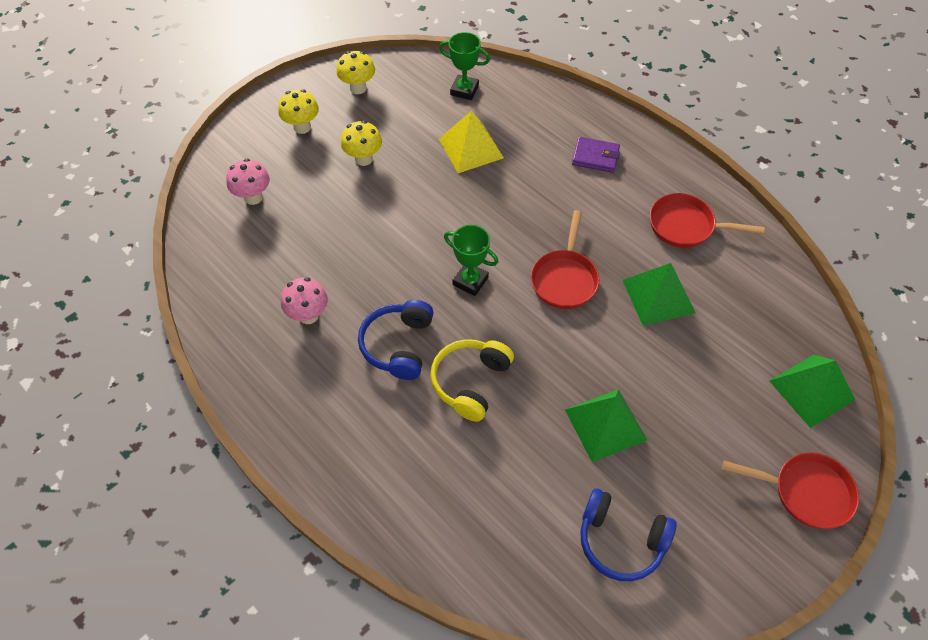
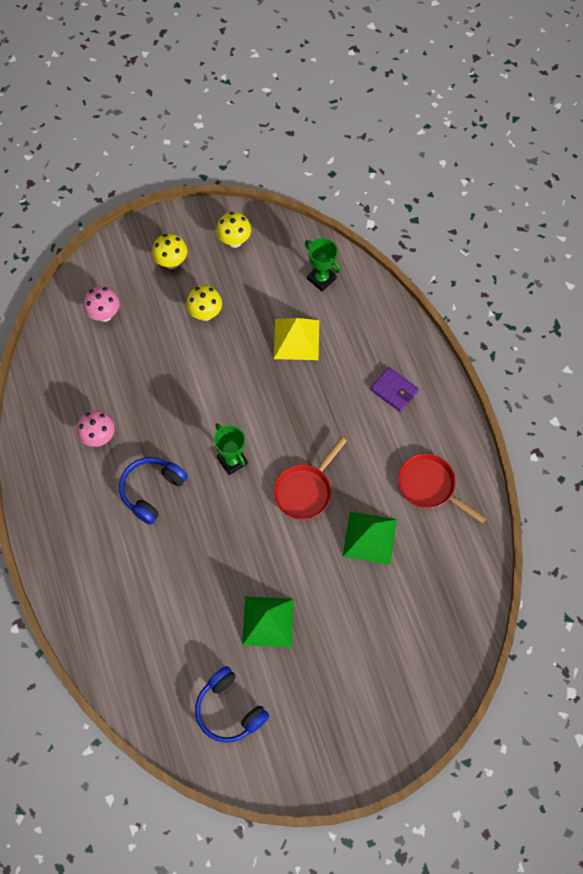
camera: 25 degrees right, 10 degrees up
(470, 382) = (189, 544): yellow headphones -> none
(806, 492) = (382, 739): red pan -> none
(812, 390) = (439, 666): green pyramid -> none

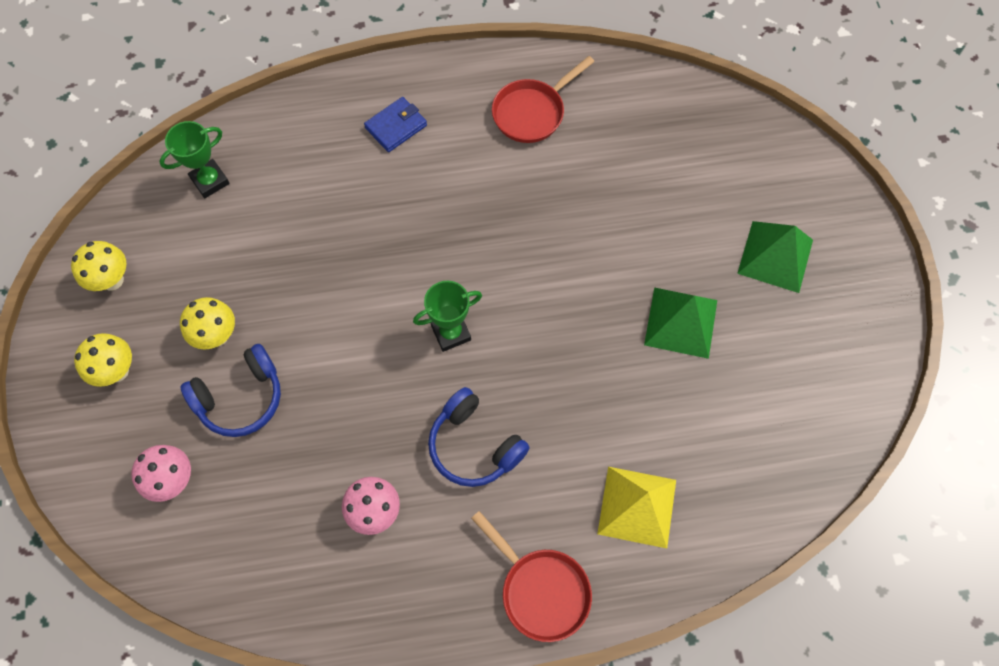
camera: 80 degrees left, 0 degrees up
(229, 709) = (791, 386): blue headphones -> blue headphones (241, 398)
(296, 339) = (292, 226): yellow pyramid -> yellow pyramid (637, 507)
(305, 491) = (511, 250): red pan -> red pan (541, 590)
(369, 538) = (587, 188): green pyramid -> green pyramid (775, 256)
(394, 390) = (396, 126): purple wallet -> blue wallet

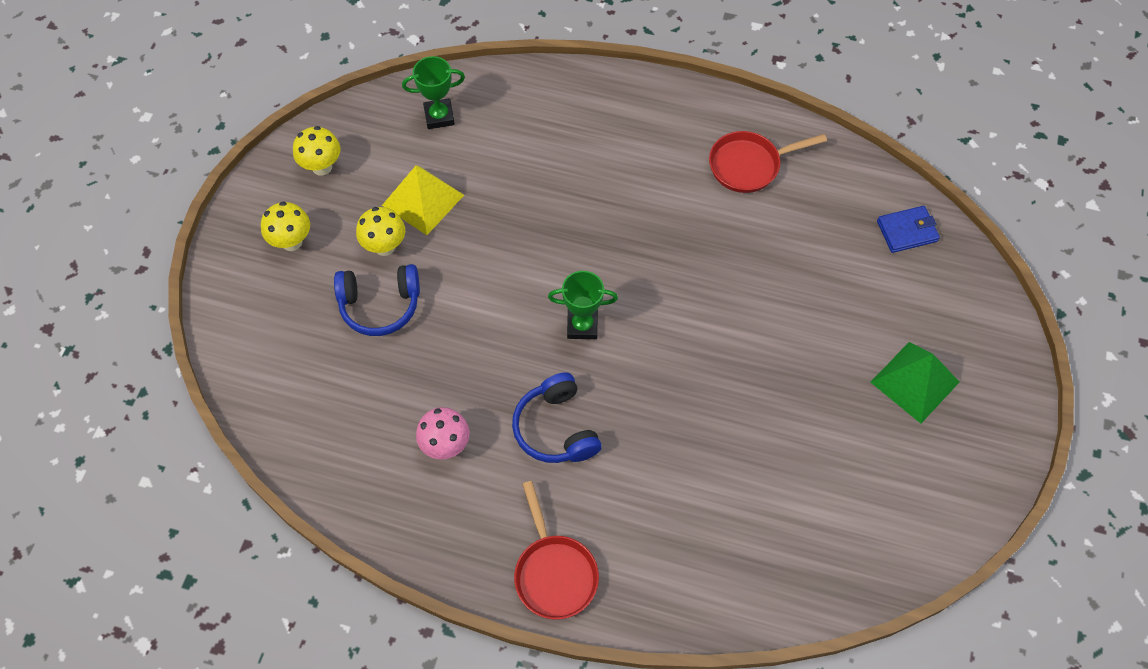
camera: 25 degrees right, 5 degrees down
(173, 480) = (295, 348): pink mushroom -> none
(396, 126) = (620, 131): blue wallet -> blue wallet (907, 231)
(637, 507) = (674, 542): yellow pyramid -> yellow pyramid (423, 200)
(681, 322) = (794, 403): green pyramid -> none

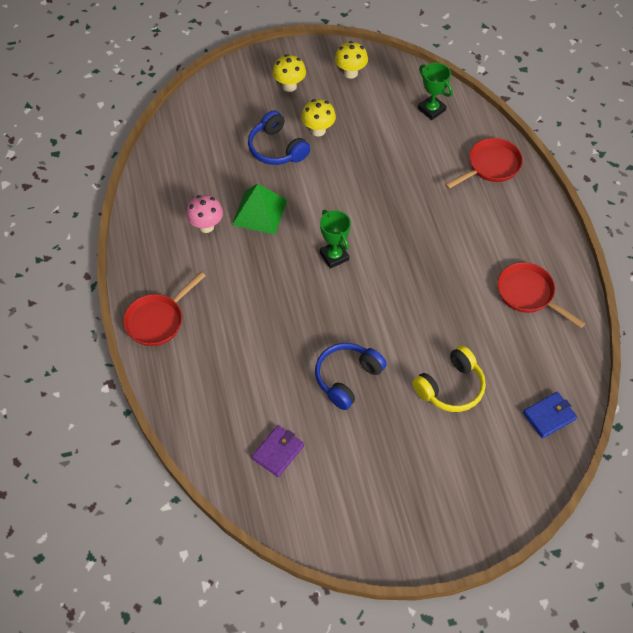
camera: 60 degrees right, 5 degrees down
(423, 200) = (364, 132): yellow pyramid -> none
(556, 428) = (253, 276): blue headphones -> blue headphones (347, 378)
(559, 105) = (491, 166): none -> red pan
(816, 523) = (278, 452): none -> purple wallet
(824, 302) = (451, 387): none -> yellow headphones
(907, 231) = (549, 416): blue wallet -> blue wallet turned 75 degrees counterclockwise
(915, 382) = (426, 471): green pyramid -> green pyramid (259, 212)

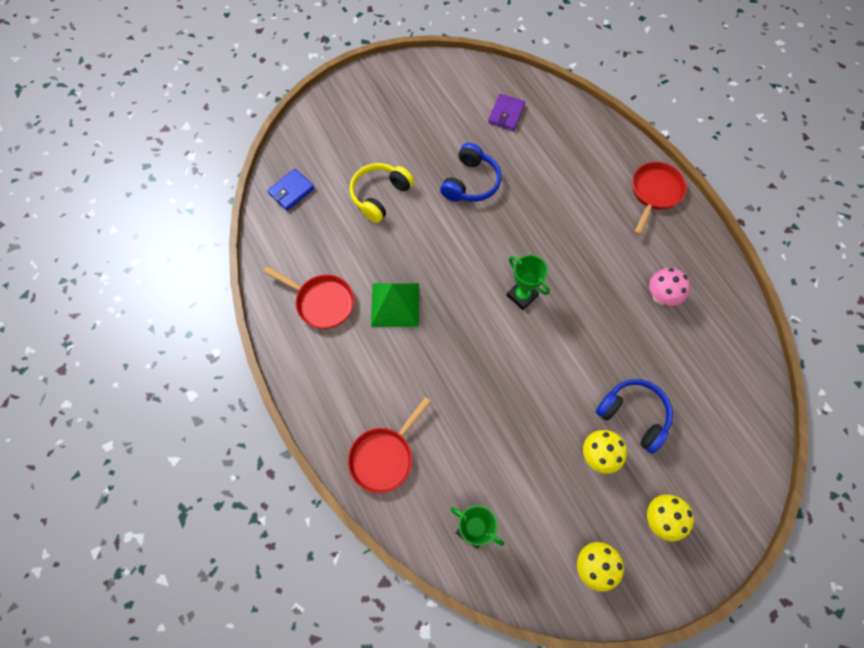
camera: 165 degrees right, 10 degrees up
(259, 212) = (616, 327): green pyramid -> green pyramid (395, 304)

